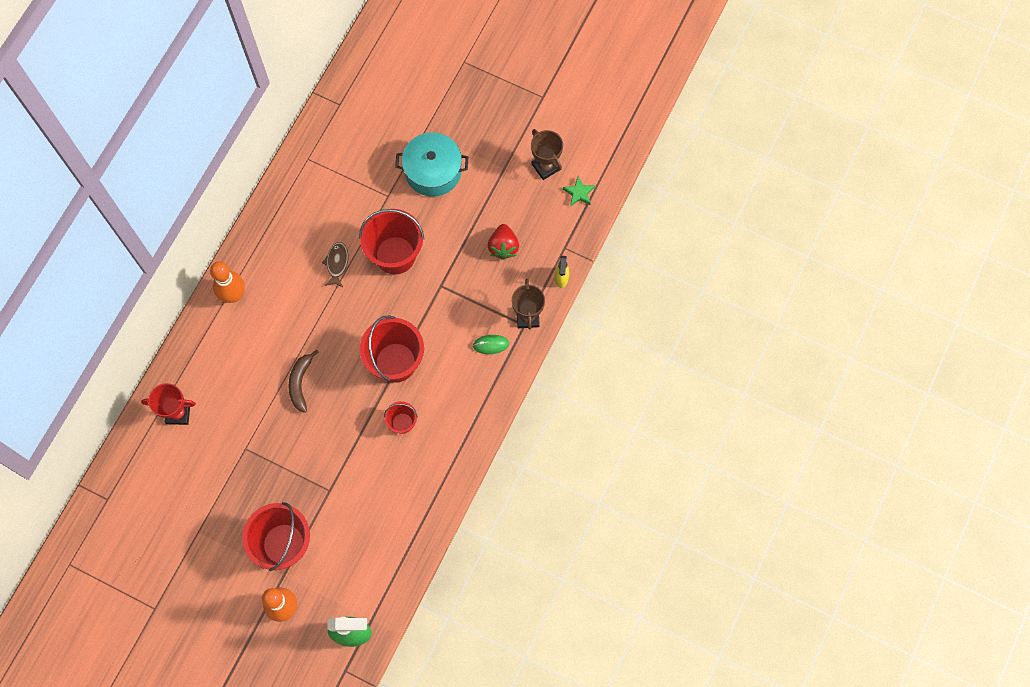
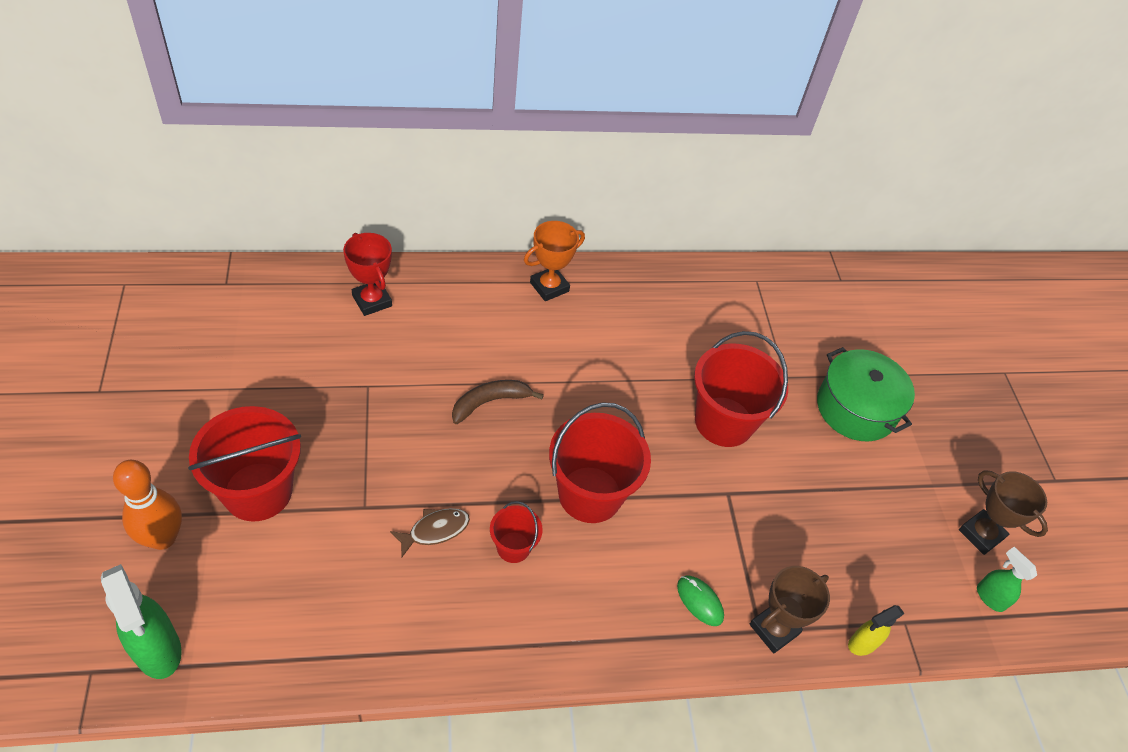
camera: 50 degrees right, 20 degrees down
(233, 295) = (549, 287): orange bowling pin -> orange trophy
(337, 263) = (664, 366): brown fish -> brown fish (435, 530)
(433, 171) = (856, 408): turquoise pot -> green pot
(503, 247) = (838, 541): red strawberry -> none
(546, 167) = (981, 534): brown trophy -> brown trophy turned 60 degrees counterclockwise
(579, 193) = (989, 597): green star -> green spray bottle

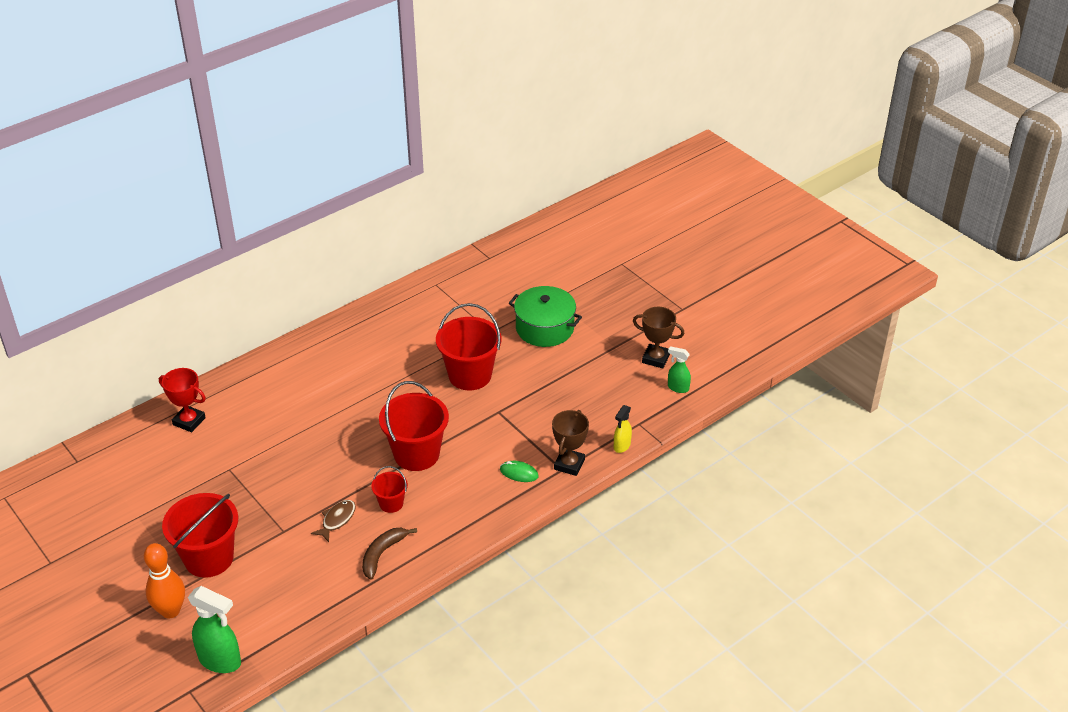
camera: 25 degrees left, 10 degrees down
(490, 402) = (316, 438): brown banana -> brown banana (382, 554)
(549, 287) = (302, 354): orange trophy -> none

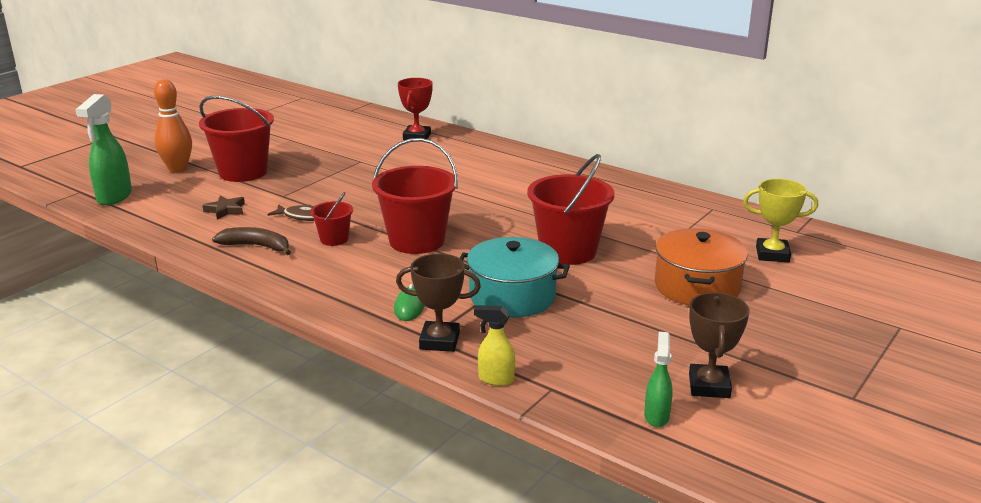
camera: 75 degrees right, 15 degrees down
(296, 573) = (225, 210): none -> brown star
(516, 280) = (772, 254): none -> yellow trophy
(524, 418) = (512, 296): none -> turquoise pot
(545, 328) = (697, 286): green pot -> orange pot

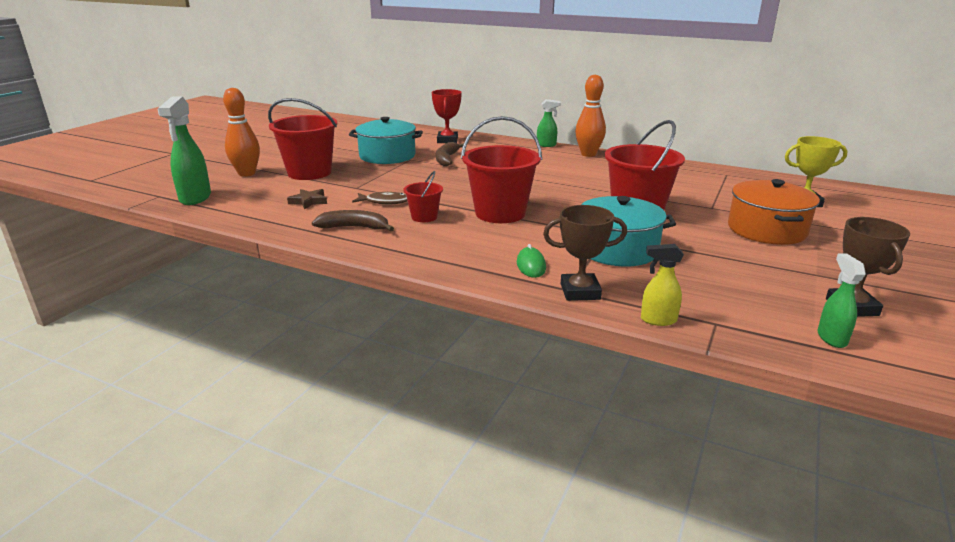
camera: 10 degrees left, 0 degrees up
(337, 155) = (387, 156): none -> turquoise pot
(401, 164) = (446, 159): none -> brown banana
(528, 151) = (546, 145): none -> green spray bottle
(568, 168) = (588, 154): none -> orange bowling pin

